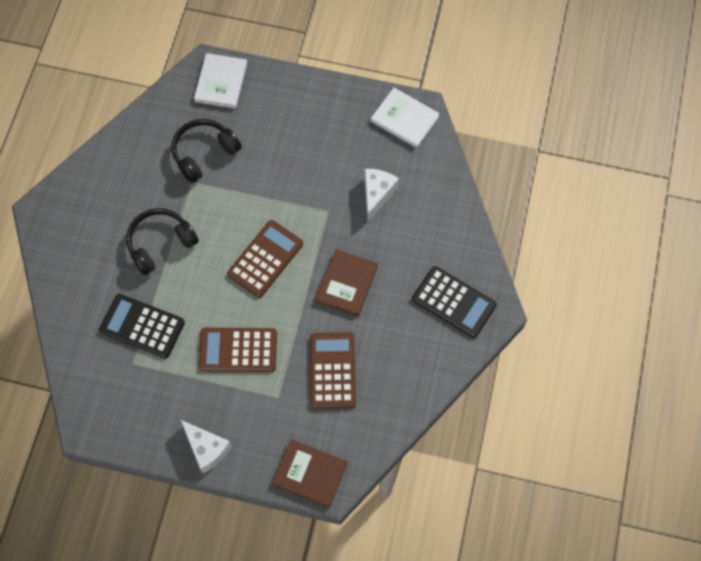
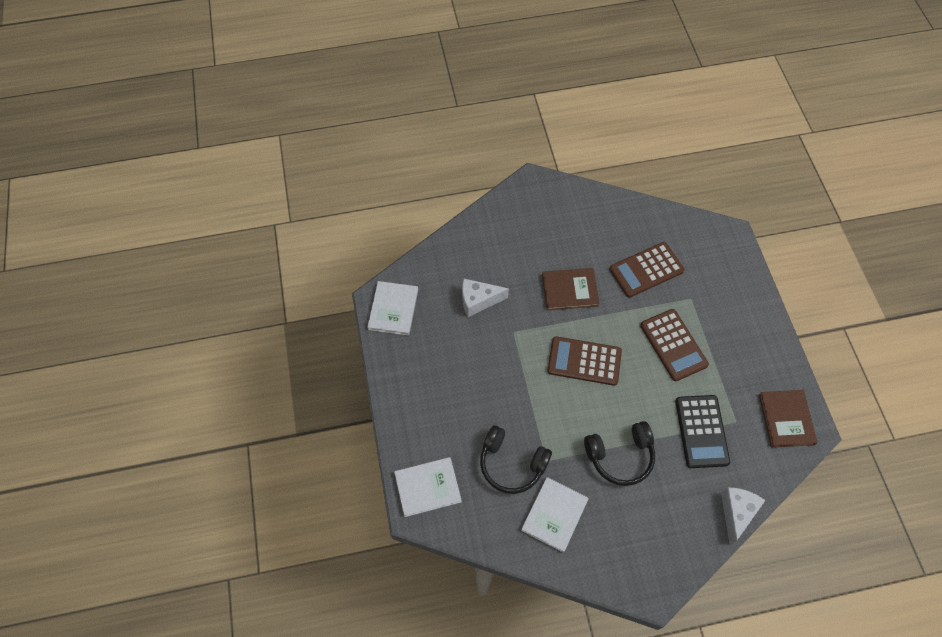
camera: 115 degrees left, 5 degrees down
(143, 166) = (554, 515): none -> white book
(160, 243) = (620, 456): black headphones -> black headphones turned 45 degrees counterclockwise
(207, 449) = (762, 330): white cheese -> white cheese (736, 513)
(310, 474) = (731, 252): brown book -> brown book (786, 419)
(454, 302) = (542, 211): black calculator -> none

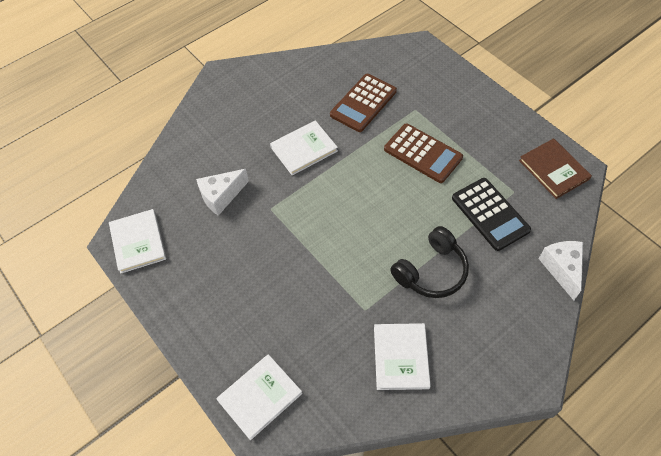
camera: 25 degrees left, 5 degrees down
(512, 464) = (333, 330): black headphones -> none
(569, 290) = (304, 149): brown book -> white book
(584, 361) = (351, 203): brown calculator -> none

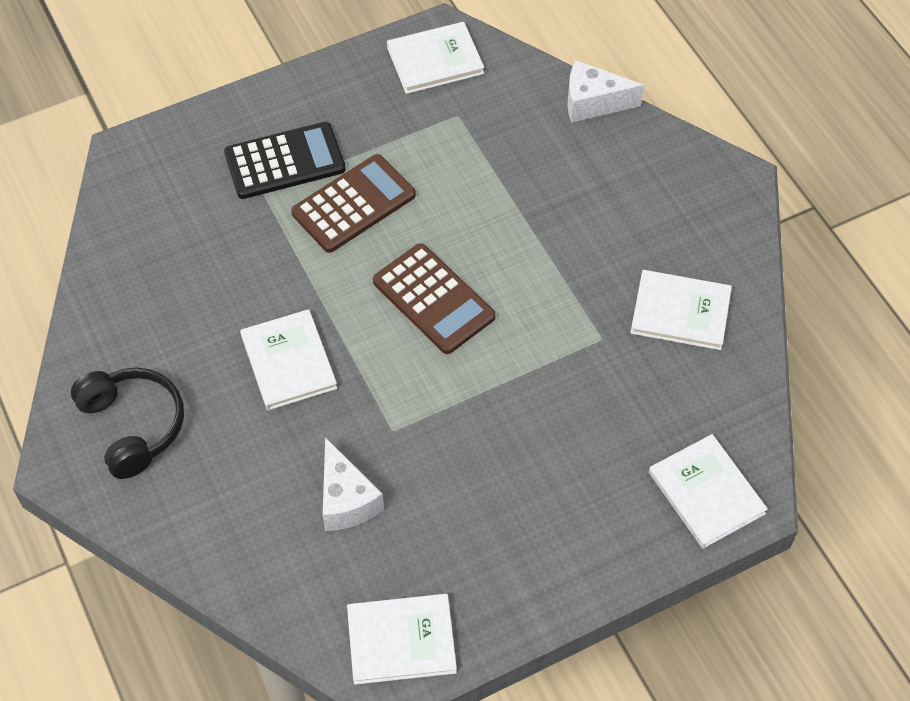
camera: 80 degrees left, 0 degrees up
(363, 103) = (222, 258): brown calculator -> brown calculator (433, 299)
(431, 271) = (560, 245): black headphones -> black headphones (133, 426)
(490, 214) = (487, 153): black calculator -> black calculator (285, 161)
(554, 170) = (435, 60): brown book -> white book

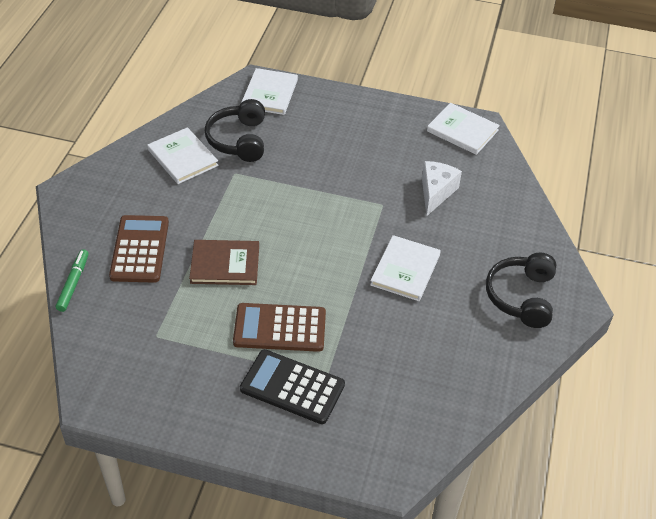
camera: 140 degrees left, 10 degrees down
(433, 299) = (294, 246): brown calculator -> brown calculator (140, 249)
(435, 60) = (122, 384): white book -> none
(479, 226) = (225, 264): none -> brown book
(593, 103) = (73, 283): white cheese -> green marker
(653, 387) = (238, 140): none -> black headphones

